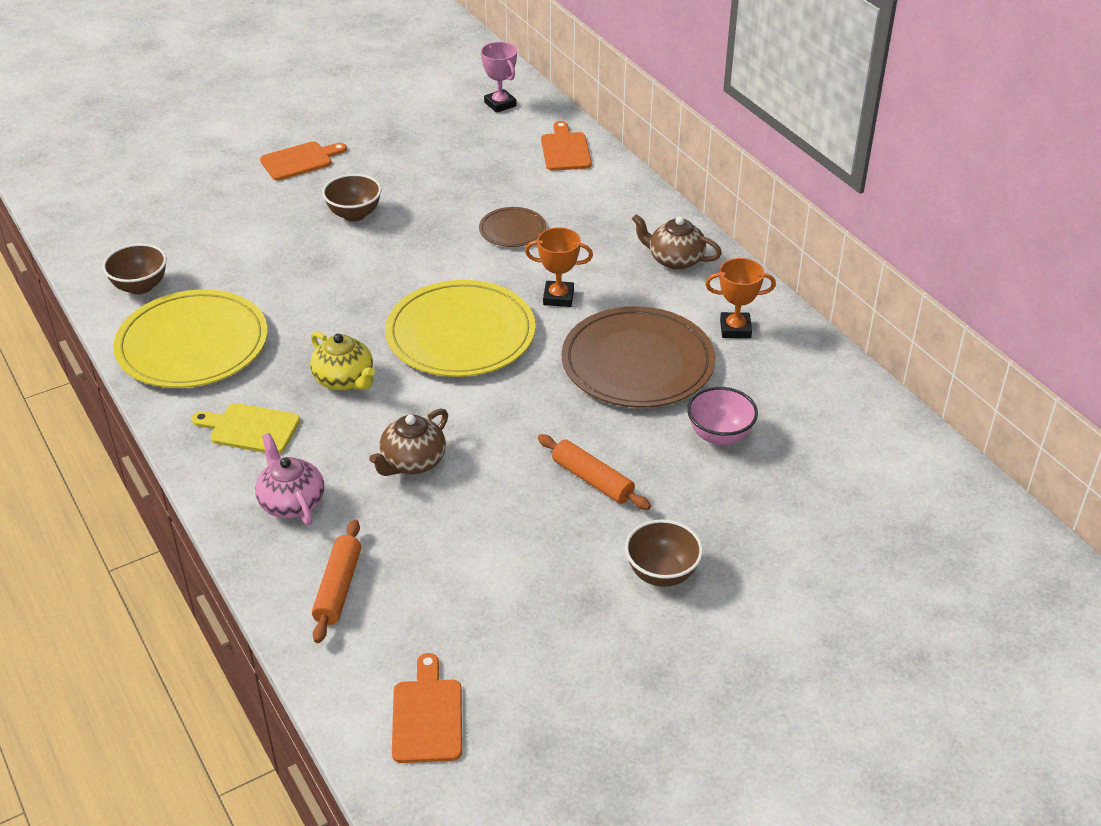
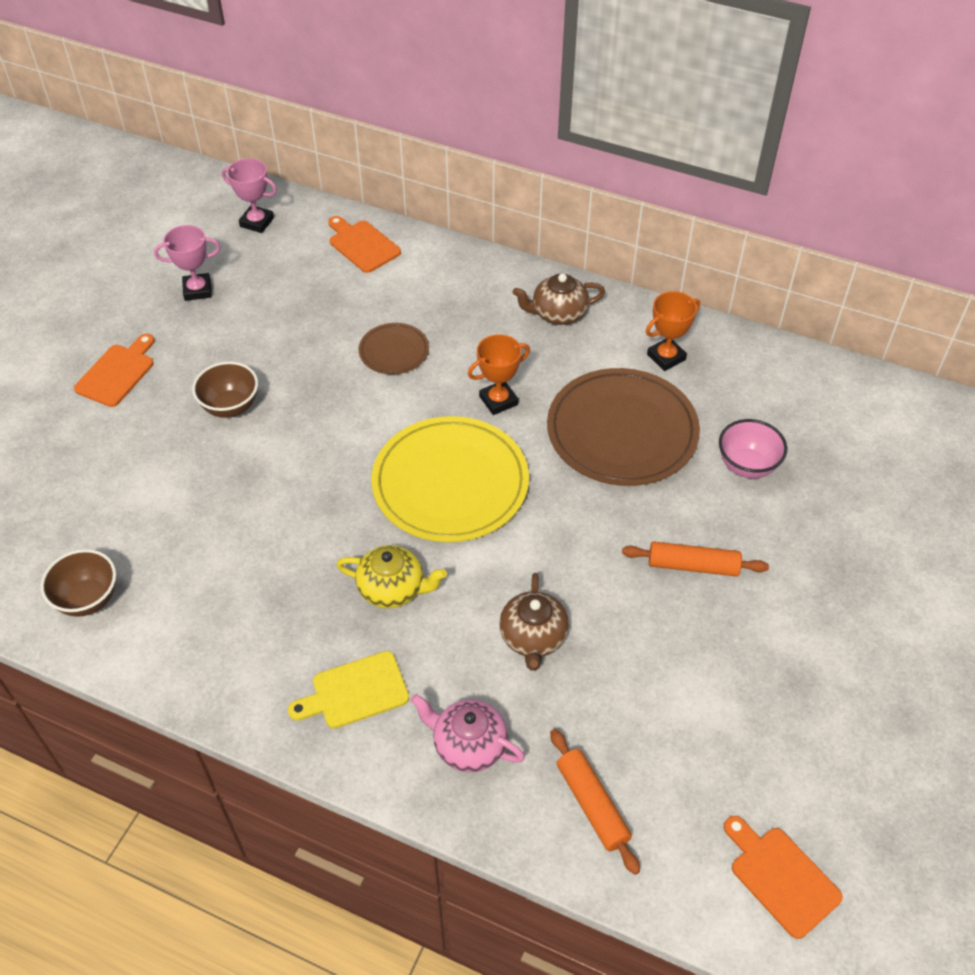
camera: 35 degrees left, 10 degrees up
(192, 344) = (208, 634): yellow plate -> none
(409, 131) = (197, 290): none -> pink trophy
(661, 573) = (824, 621): brown bowl -> none

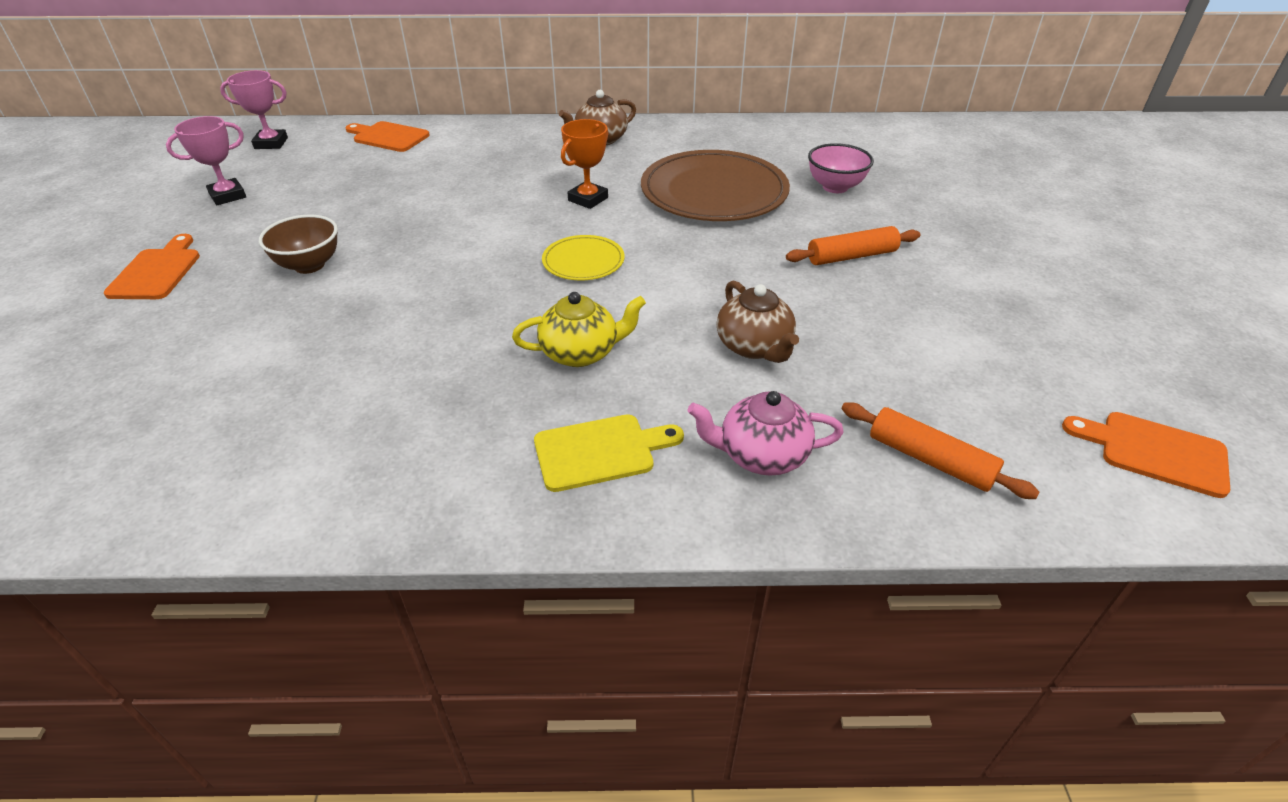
camera: 25 degrees left, 10 degrees down
(88, 599) = (198, 474): brown bowl -> none
(355, 692) = (600, 451): yellow cutting board -> yellow cutting board turned 150 degrees counterclockwise
(394, 351) = (464, 191): brown plate -> none
(450, 483) = (583, 261): yellow plate -> yellow plate, size x0.49
(666, 357) = (712, 144): orange trophy -> none

